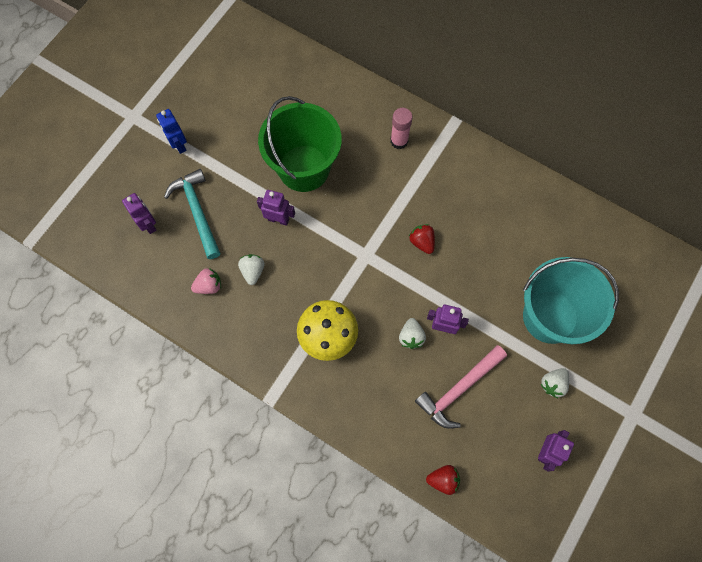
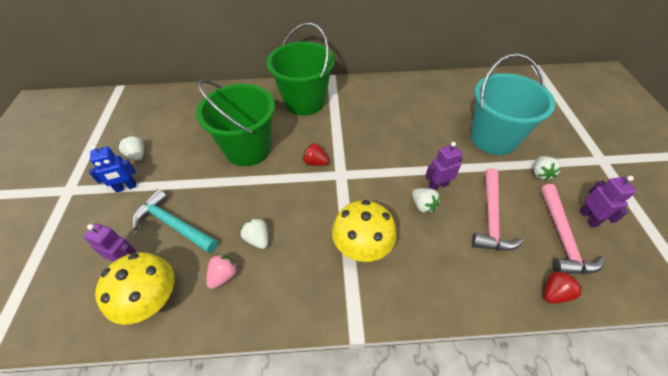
camera: 35 degrees left, 20 degrees down
(150, 270) = (152, 300): none -> yellow mushroom
(178, 145) = (126, 187): blue robot -> blue robot turned 45 degrees counterclockwise
(204, 111) = (137, 155): none -> white strawberry
(278, 219) = (252, 190): purple robot -> none
(399, 141) = (304, 101): pink glue stick -> green bucket
(422, 242) = (372, 145): red strawberry -> red strawberry (315, 162)
(501, 448) = (561, 237): none -> pink hammer

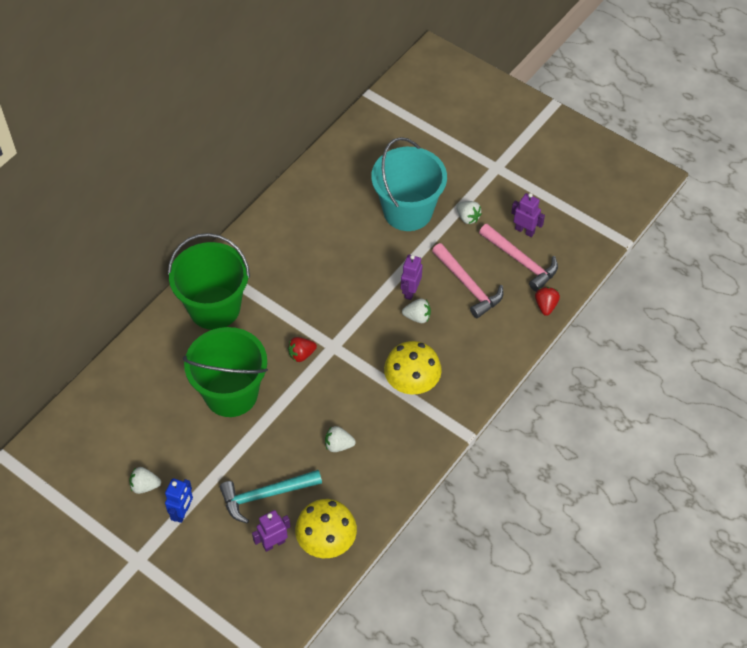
camera: 50 degrees left, 5 degrees up
(224, 276) = (349, 486): pink strawberry -> none

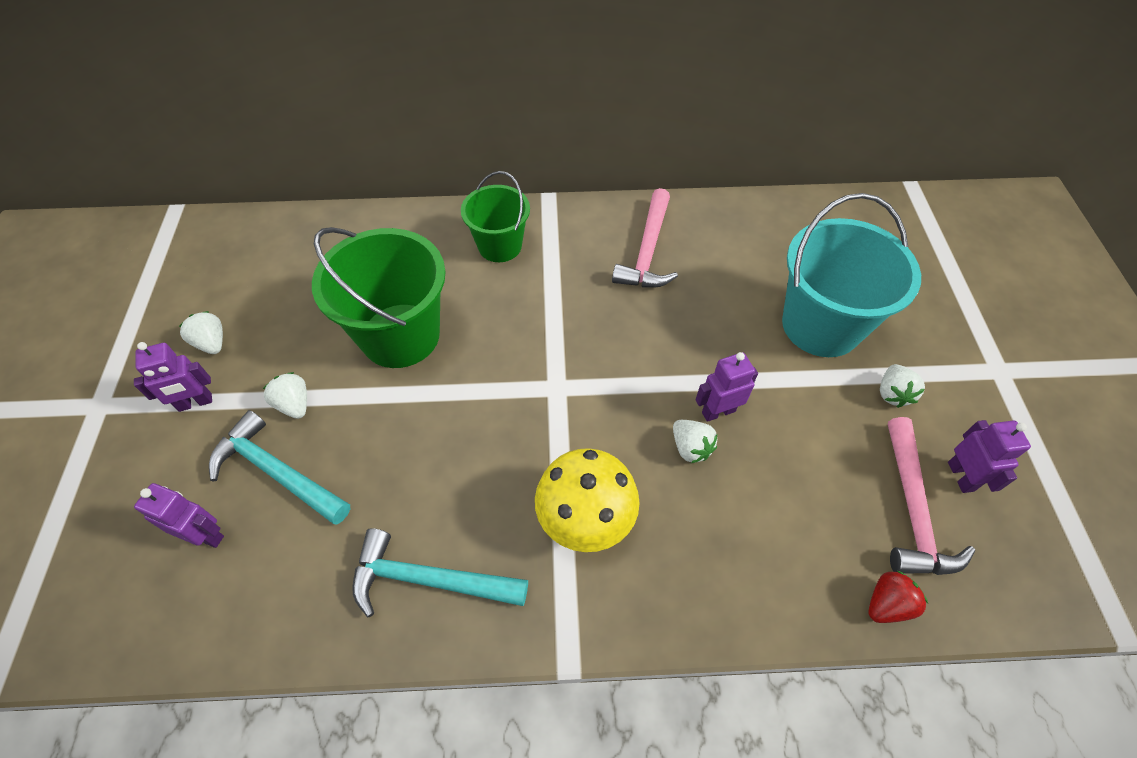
camera: 50 degrees right, 0 degrees up
(182, 512) = (195, 403): blue robot -> purple robot
(214, 308) = (500, 246): green bucket -> green bucket, size x0.61
(301, 354) = (514, 364): red strawberry -> none
(326, 542) = (246, 602): yellow mushroom -> none
(338, 445) = (415, 501): white strawberry -> white strawberry (294, 404)
(383, 463) = (429, 579): none -> turquoise hammer
(468, 286) = (800, 472): pink hammer -> pink hammer (647, 251)

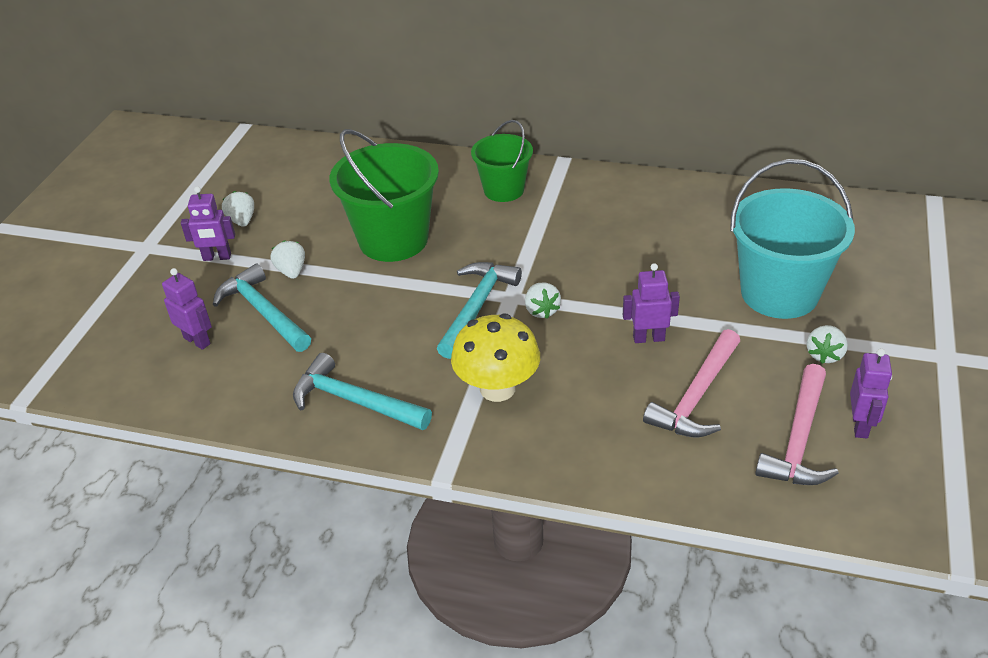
camera: 20 degrees right, 15 degrees down
(525, 410) = (477, 307): none -> turquoise hammer
(647, 251) = (637, 213): pink hammer -> pink hammer (696, 396)
(690, 448) = (611, 358): white strawberry -> white strawberry (541, 310)
(887, 604) = (739, 497): red strawberry -> none

